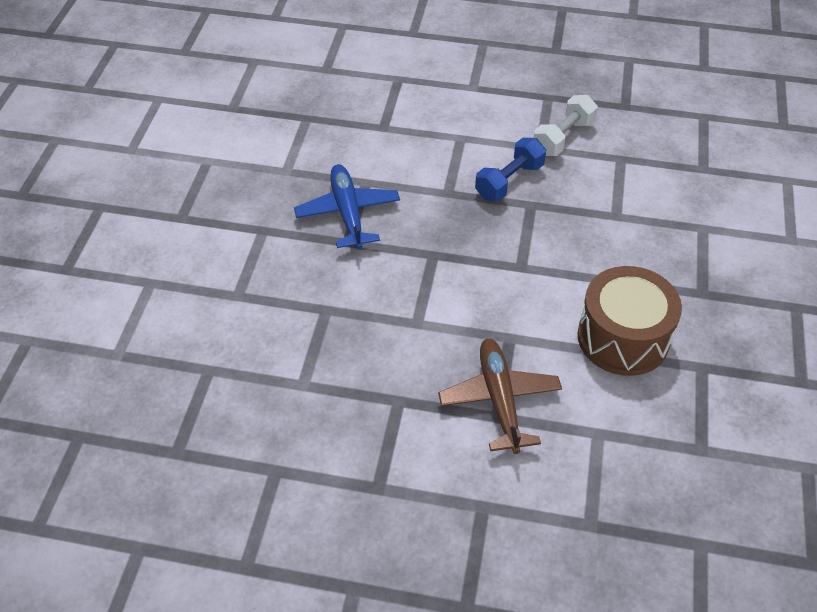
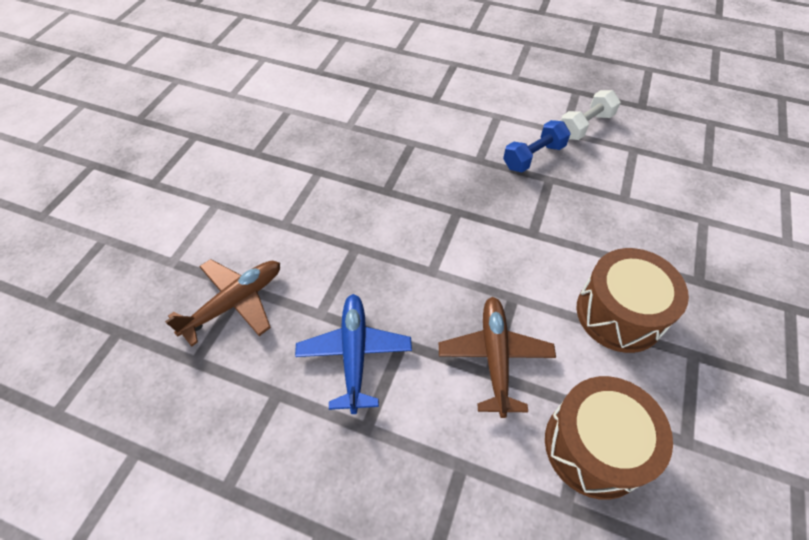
camera: 10 degrees right, 5 degrees up
(204, 387) = (235, 303): none -> brown plane
(348, 213) = (392, 166): blue plane -> blue plane (354, 354)
(611, 468) = (594, 446): none -> brown drum

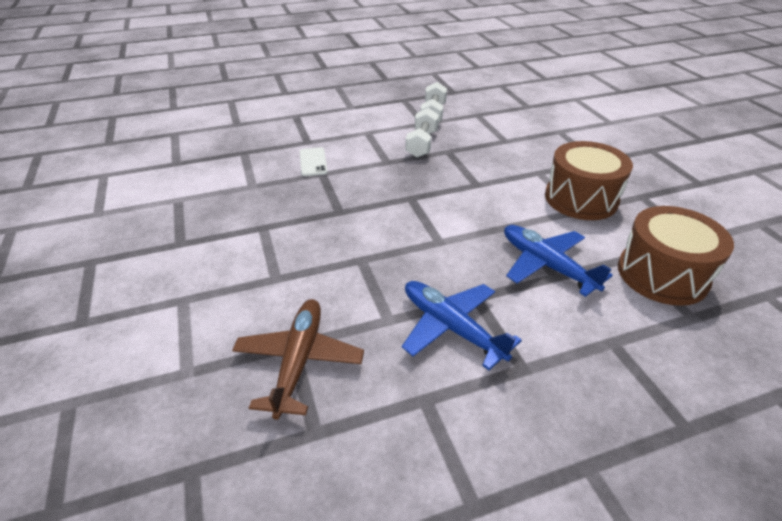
camera: 40 degrees left, 15 degrees down
(417, 126) = (313, 162): none -> white phone
(495, 357) = (546, 265): brown plane -> blue plane
(533, 157) = (422, 144): blue dumbbell -> white dumbbell

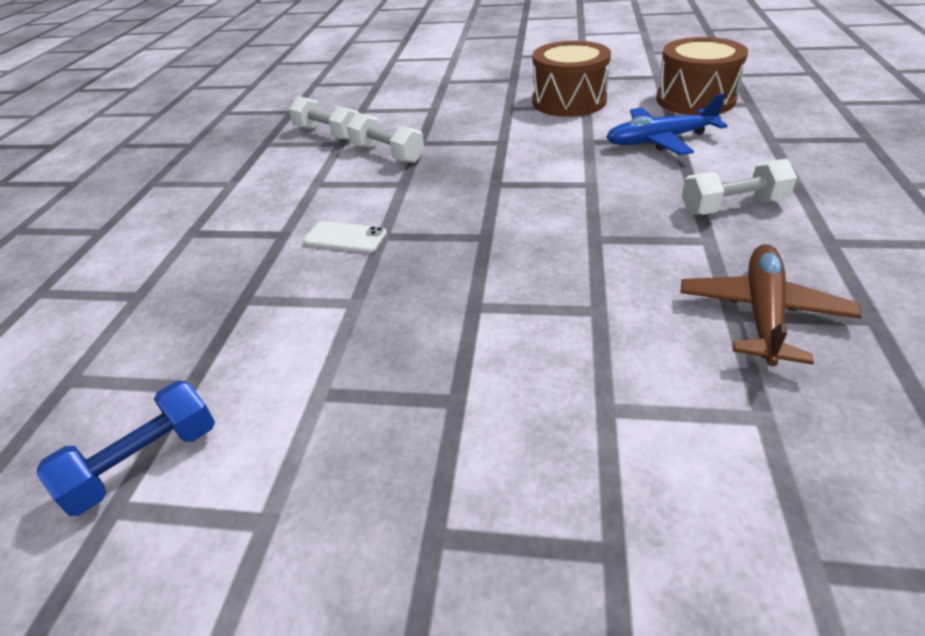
camera: 60 degrees left, 0 degrees up
(127, 172) = (145, 463): none -> blue dumbbell
(299, 361) = (762, 313): brown plane -> brown plane turned 75 degrees clockwise
(452, 327) = (733, 206): blue plane -> white dumbbell

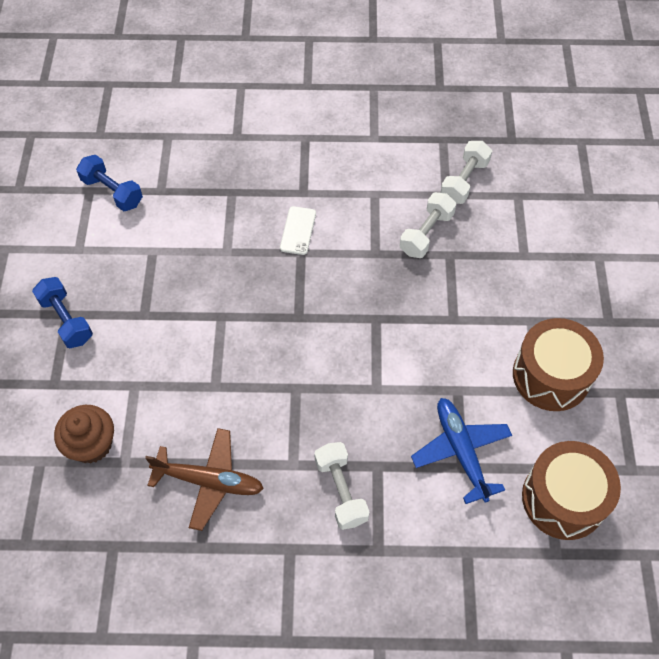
camera: 80 degrees right, 20 degrees up
(448, 535) = (66, 320): none -> blue dumbbell
(743, 470) = (92, 444): none -> brown cupcake

